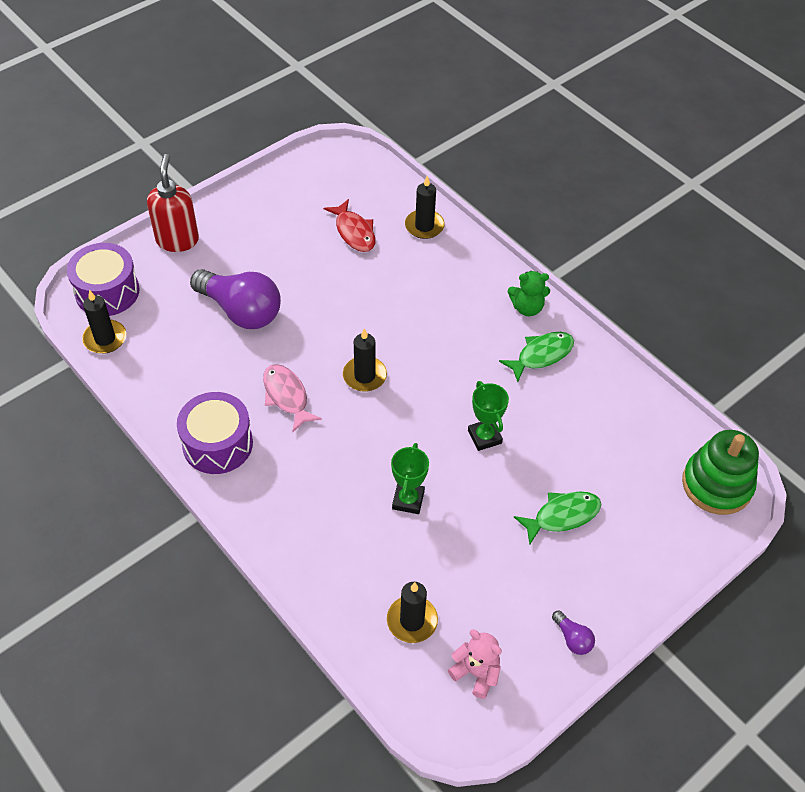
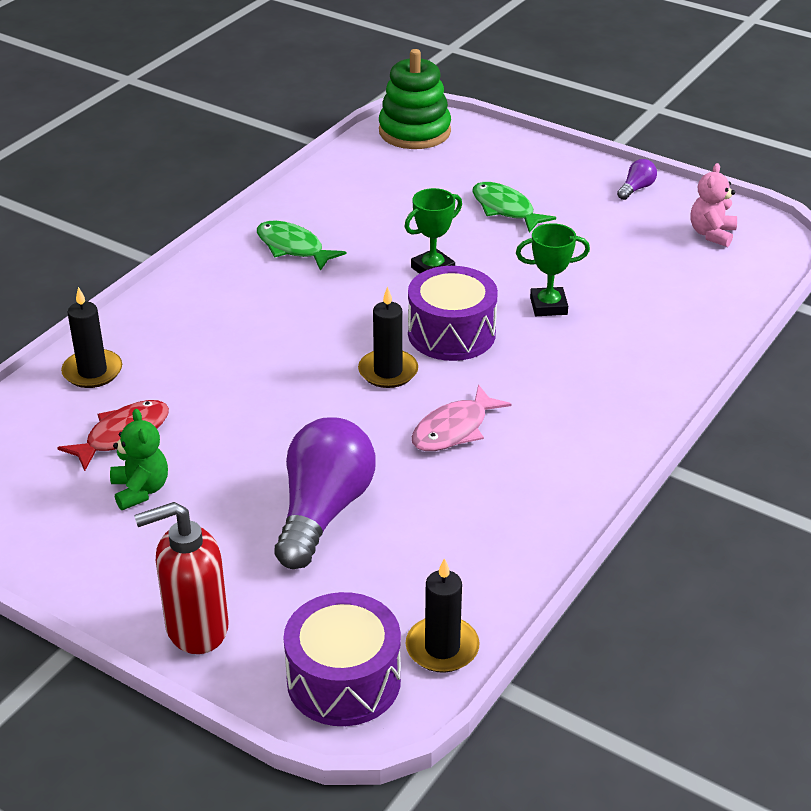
camera: 105 degrees left, 15 degrees down
(217, 444) = (562, 471): purple drum -> purple drum (451, 333)
(412, 621) = (688, 279): black candle -> none
(527, 308) = (220, 267): green teddy bear -> green teddy bear (140, 490)

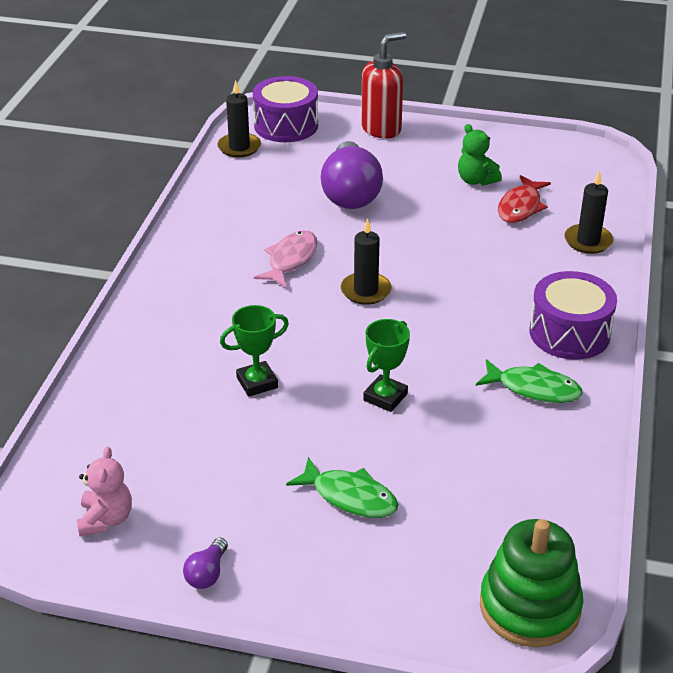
camera: 160 degrees right, 0 degrees up
(451, 333) = (332, 335): purple drum -> purple drum (569, 333)

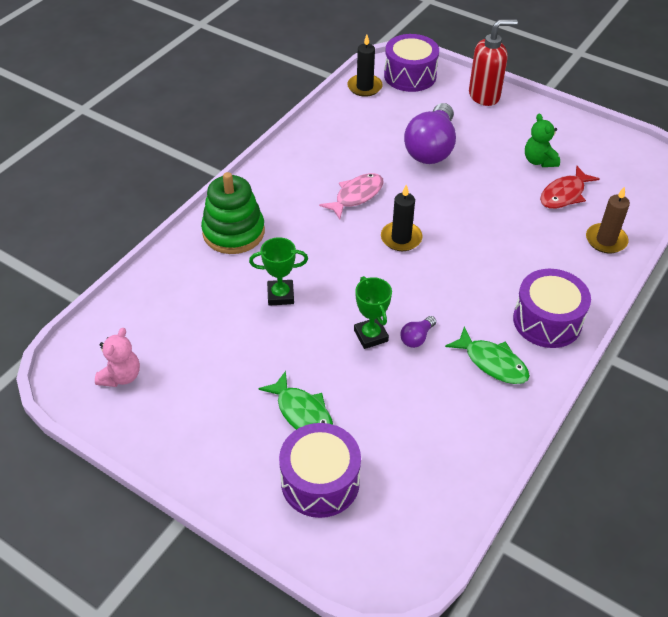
camera: 20 degrees right, 10 degrees up
(207, 573) = (169, 443): purple light bulb -> purple light bulb (417, 338)
(385, 397) = (371, 335): green trophy -> green trophy turned 75 degrees counterclockwise
(409, 560) = (320, 481): none -> purple drum
(529, 607) = (393, 552): green stacking toy -> green stacking toy (233, 232)
(588, 241) = (606, 240): black candle -> brown candle

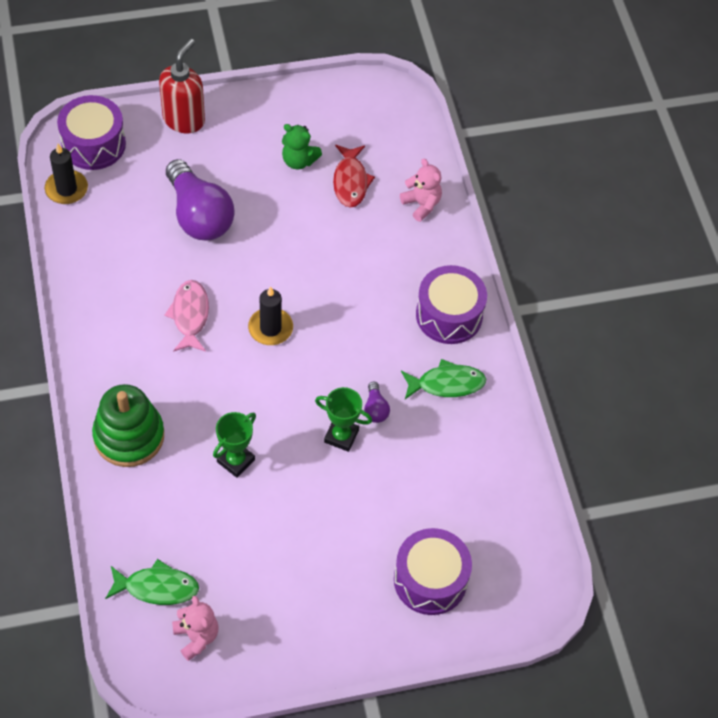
camera: 50 degrees left, 10 degrees up
(302, 413) = (362, 541): green fish -> green fish (157, 587)
(606, 240) = (421, 204): brown candle -> pink teddy bear

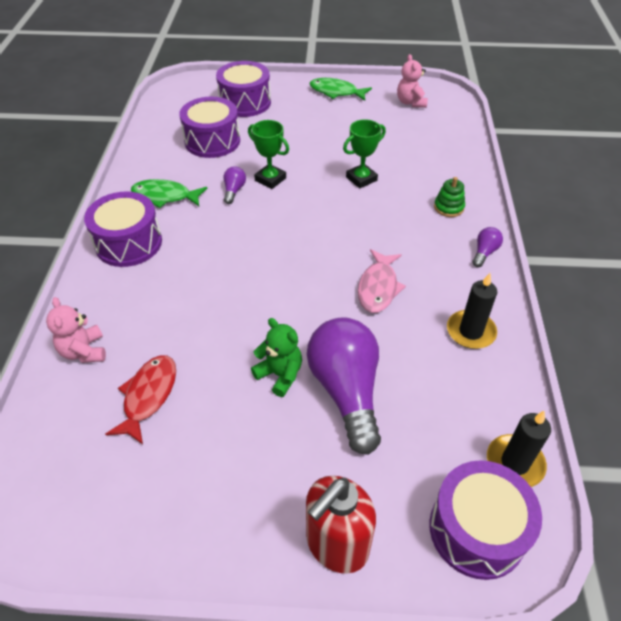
camera: 160 degrees left, 10 degrees down
(88, 379) = (484, 252): none -> purple light bulb
(129, 436) = (448, 207): green stacking toy -> green stacking toy, size x0.49
(157, 587) = (434, 126): green fish -> green fish (336, 92)
(270, 328) = (301, 262): black candle -> black candle (470, 331)
(299, 161) = (198, 439): green teddy bear -> green teddy bear (280, 375)
(438, 487) = (212, 141): none -> purple drum

